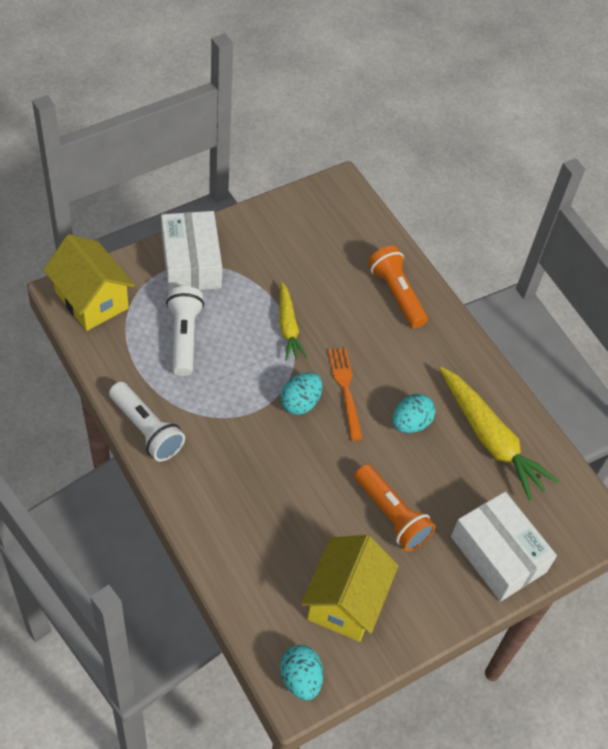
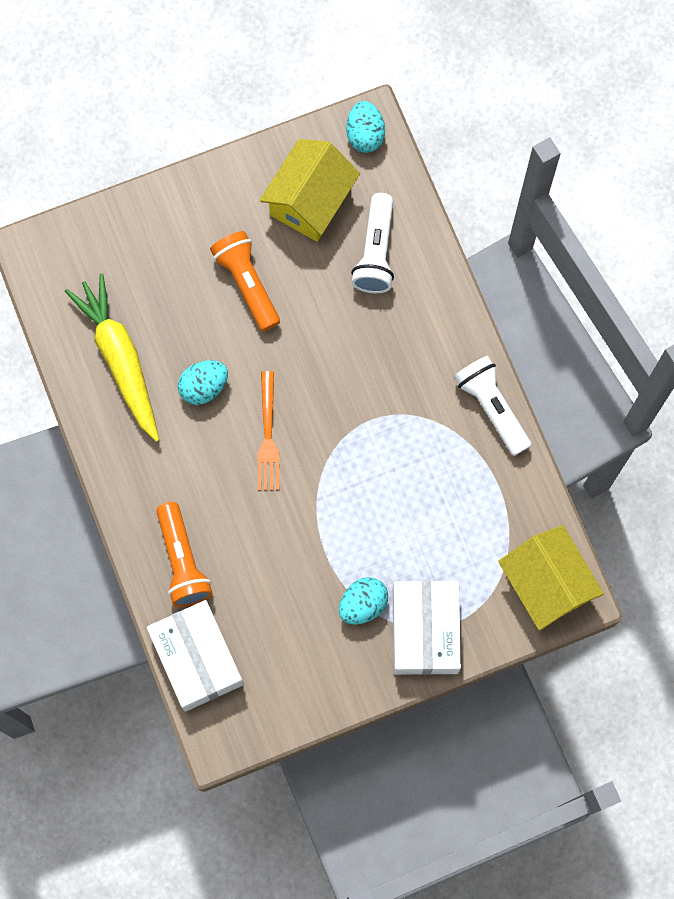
camera: 165 degrees left, 20 degrees up
(184, 337) = (442, 522): white flashlight -> white flashlight (376, 252)
(288, 327) = (320, 526): yellow carrot -> none
(300, 402) = (321, 424): turquoise egg -> turquoise egg (363, 604)
(498, 554) = (147, 231): white box -> white box (196, 658)

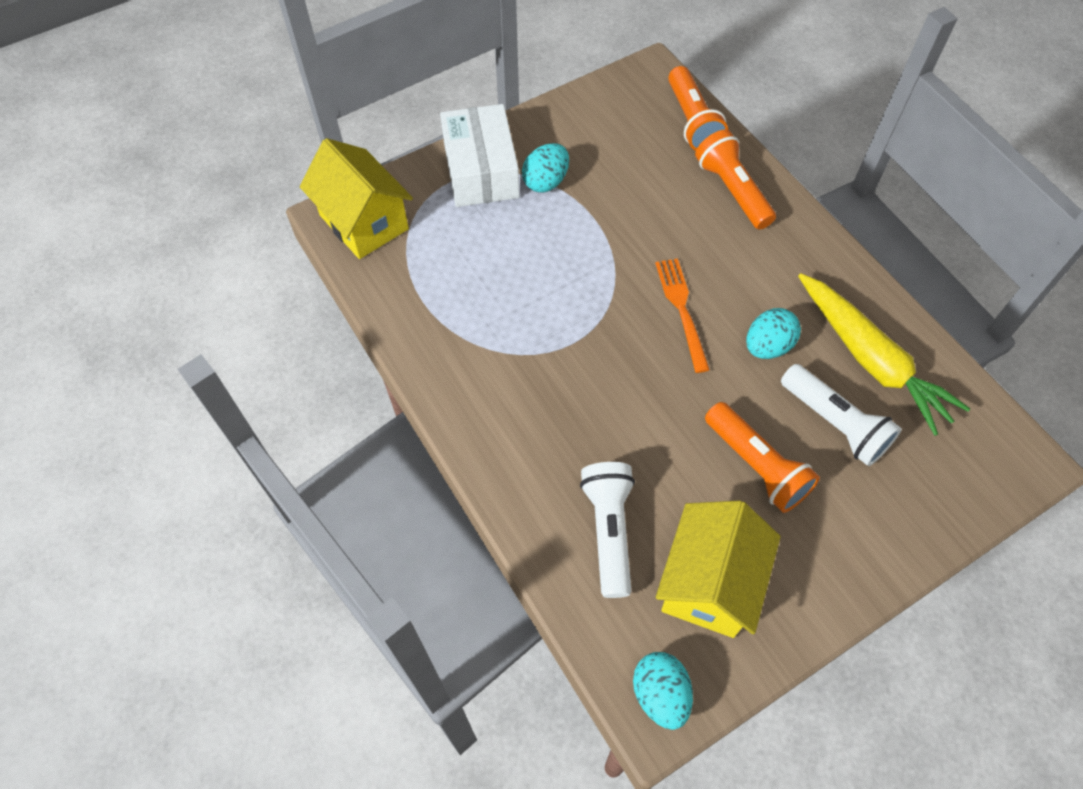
camera: 170 degrees right, 15 degrees down
(196, 658) = (692, 121): white box -> orange flashlight
(491, 407) = (439, 375): white flashlight -> white flashlight (835, 423)

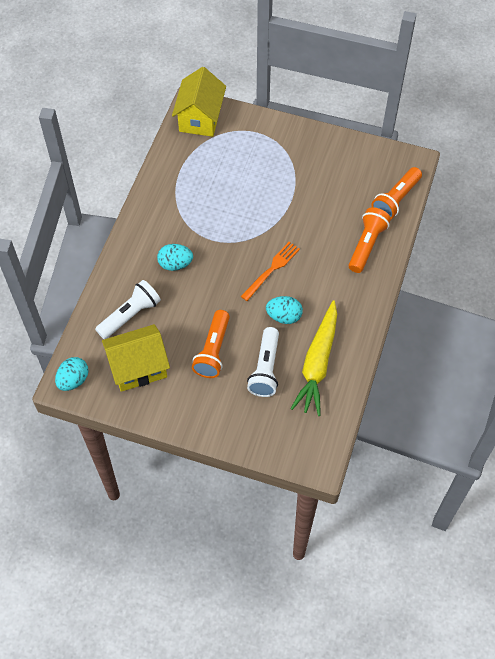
camera: 50 degrees right, 0 degrees up
(481, 170) = (274, 138): white box -> none
(546, 182) = (293, 167): turquoise egg -> turquoise egg (175, 264)

